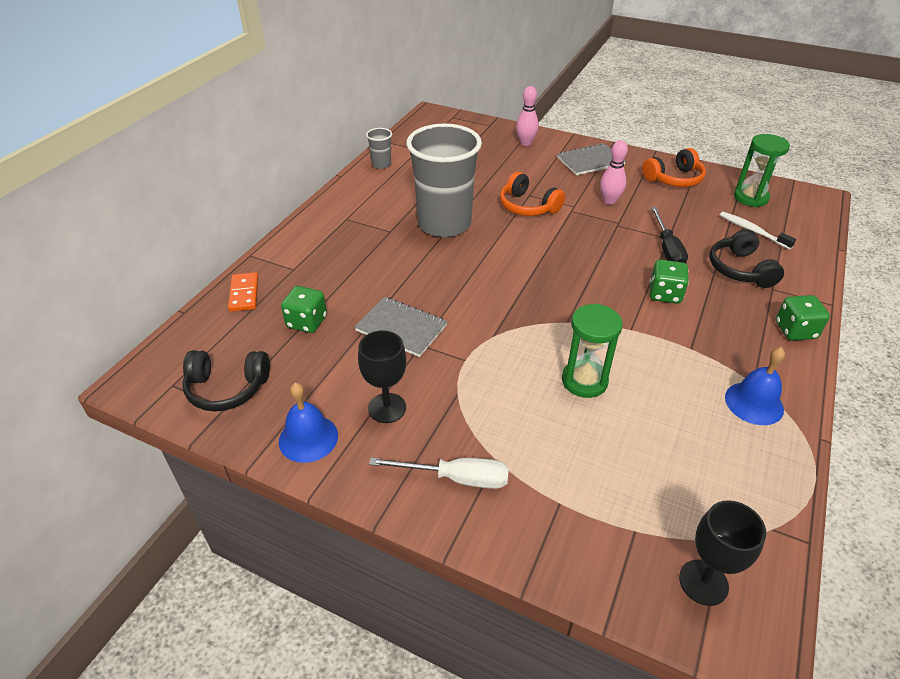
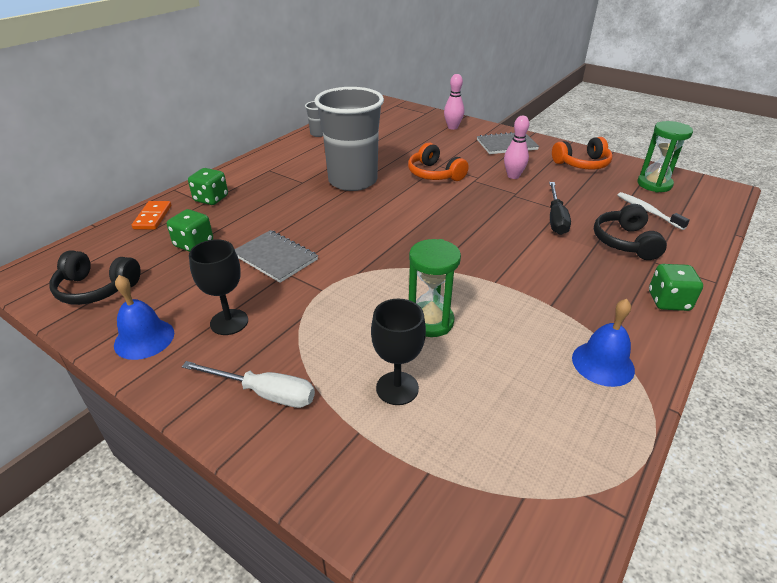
camera: 10 degrees right, 5 degrees down
(664, 294) = (540, 255): green dice -> green dice (211, 199)
(703, 582) = (486, 540): black goblet -> black goblet (397, 388)

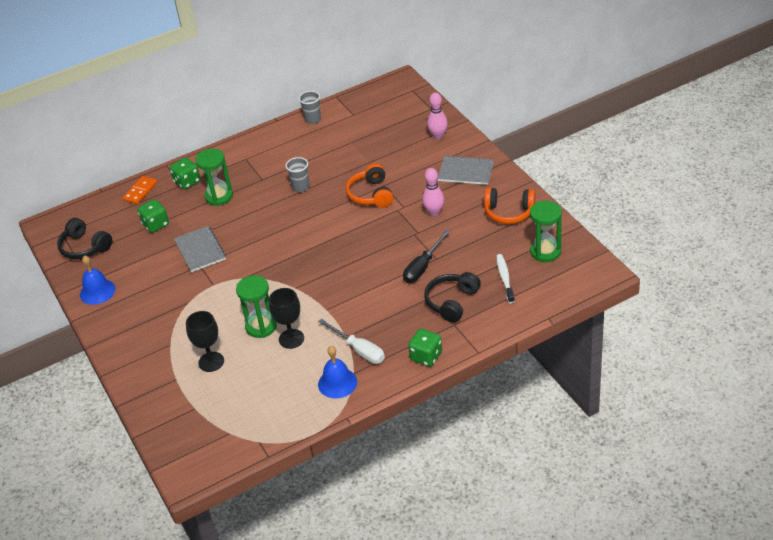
camera: 30 degrees right, 5 degrees up
(229, 322) = (147, 293): black goblet -> black goblet (291, 339)
(261, 204) = (219, 196): none -> green hourglass
(264, 393) = (142, 344): white screwdriver -> white screwdriver (359, 350)
(353, 181) = (301, 187): grey cup -> grey cup, size x0.41

